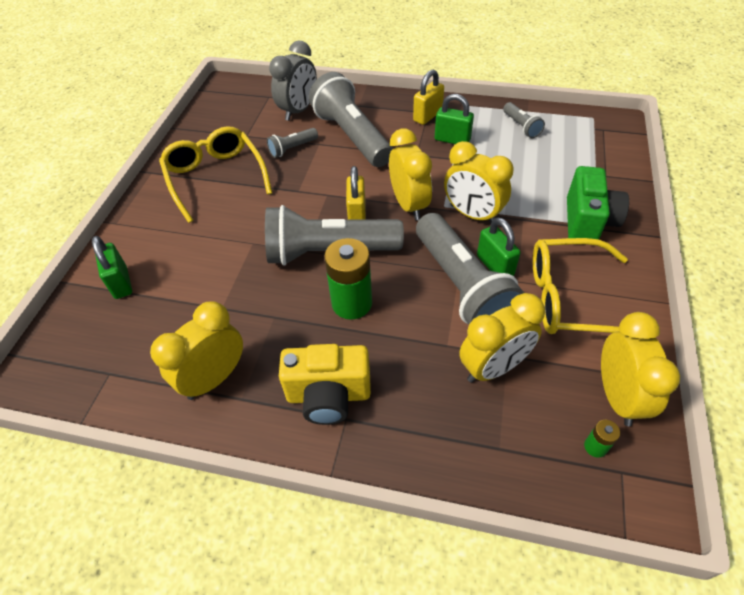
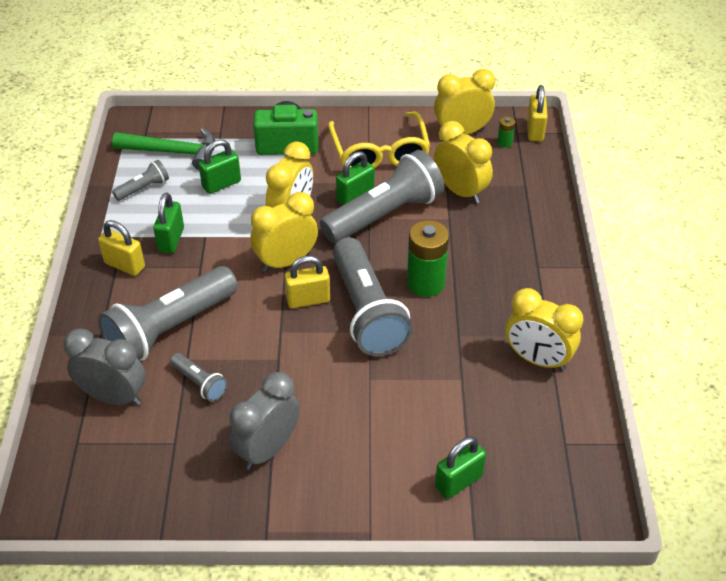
camera: 105 degrees left, 5 degrees down
(216, 178) = (267, 449): yellow glasses -> grey clock
(328, 395) = (522, 280): yellow camera -> none
(523, 172) = (221, 184): none -> green padlock
(572, 144) = (173, 152): none -> green hammer
(627, 500) = (535, 131): none -> yellow padlock

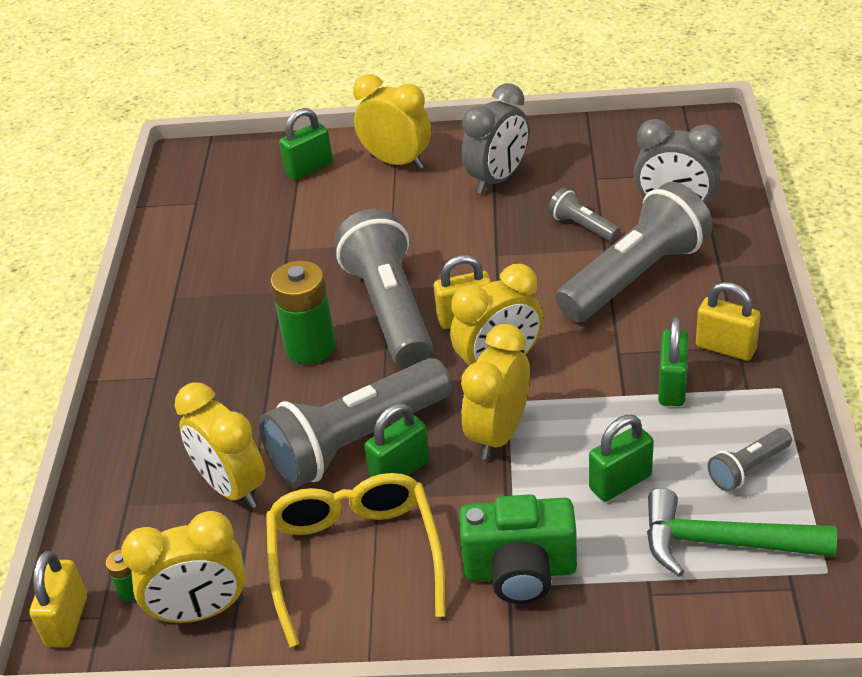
camera: 175 degrees left, 5 degrees down
(537, 359) = (196, 271): yellow clock -> yellow clock (397, 162)

